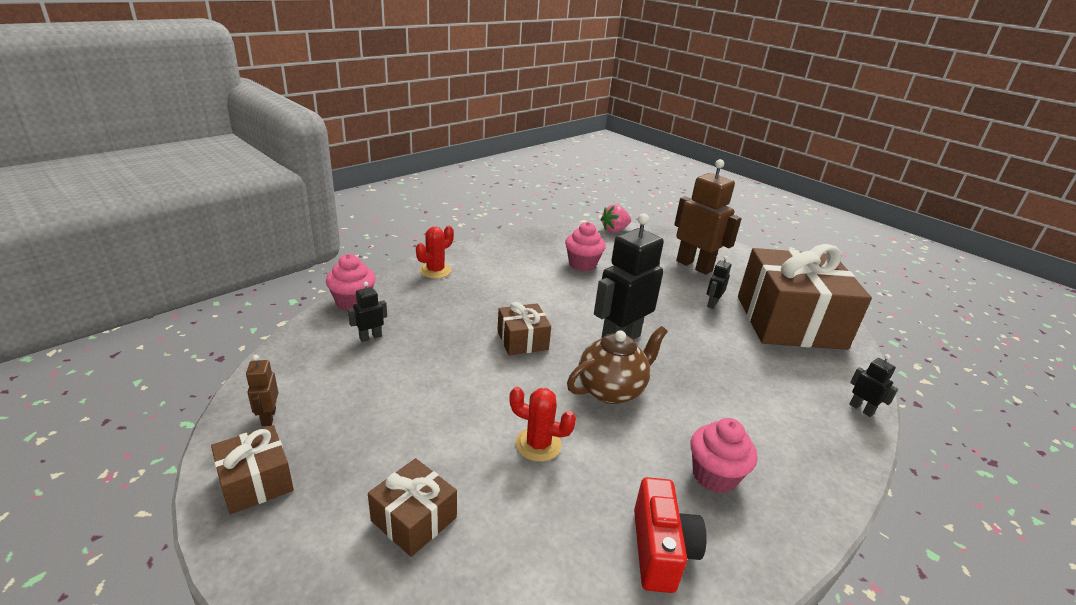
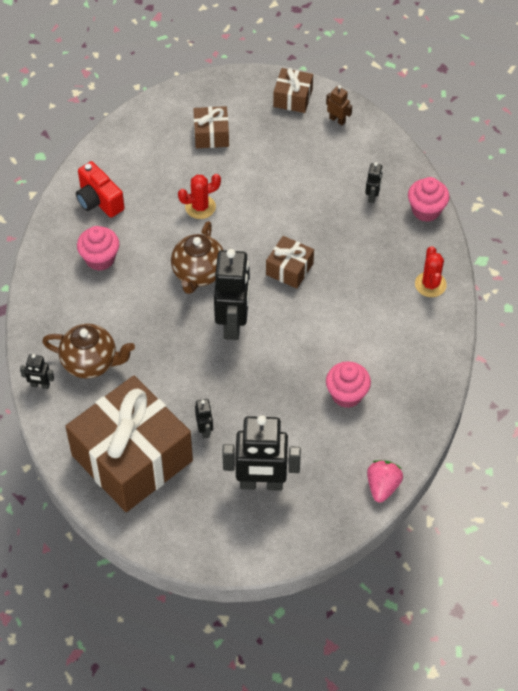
camera: 140 degrees right, 25 degrees up
(694, 266) = (261, 483): brown robot -> black robot
(791, 394) = (91, 363): none -> brown teapot

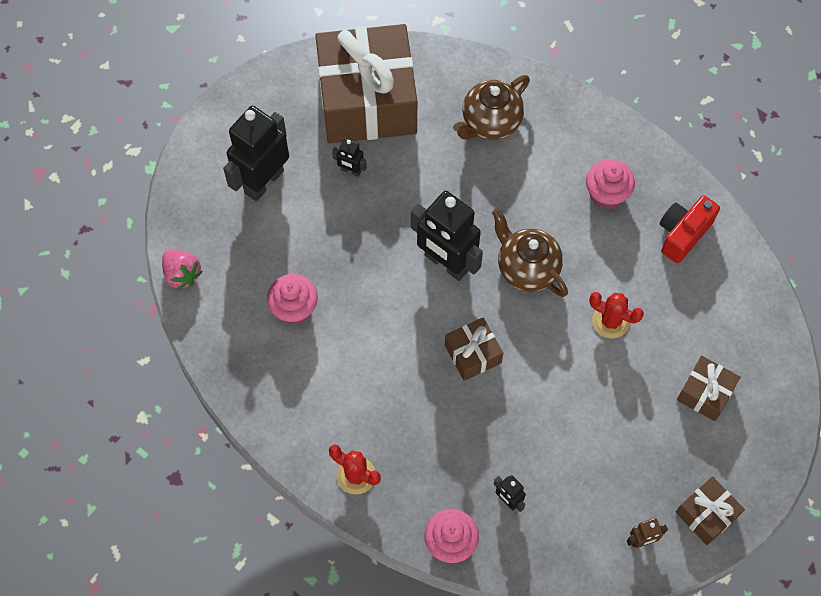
camera: 125 degrees right, 10 degrees up
(40, 385) = (496, 72): black robot -> none
(99, 201) = (683, 234): red camera -> red camera turned 45 degrees counterclockwise
(200, 207) = (610, 321): red cactus -> red cactus turned 75 degrees counterclockwise

